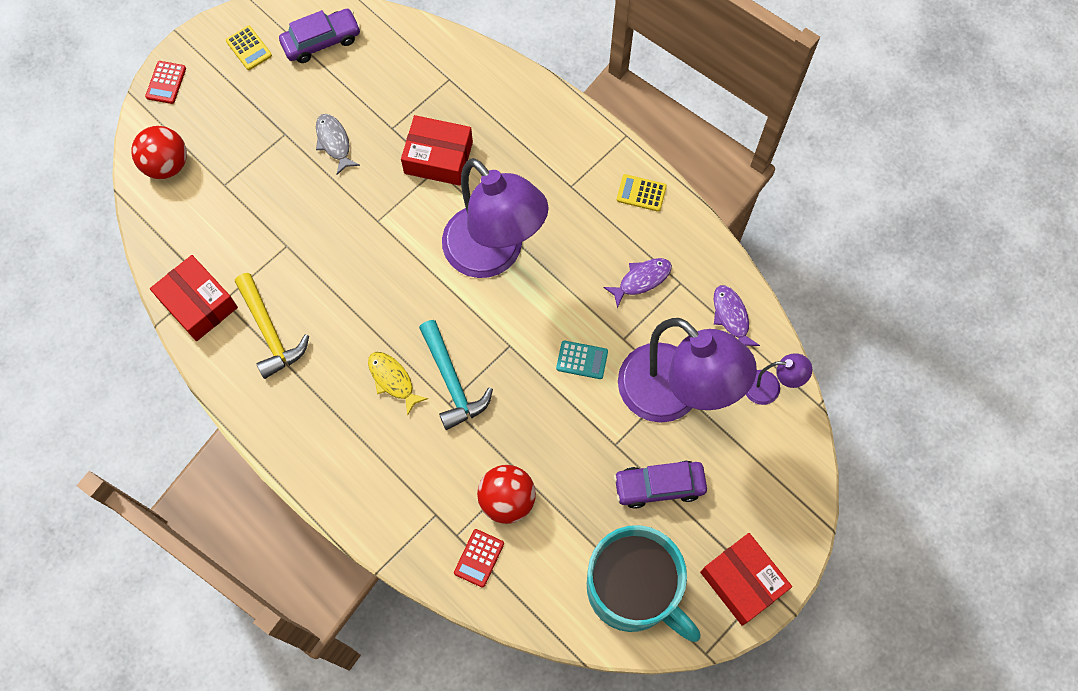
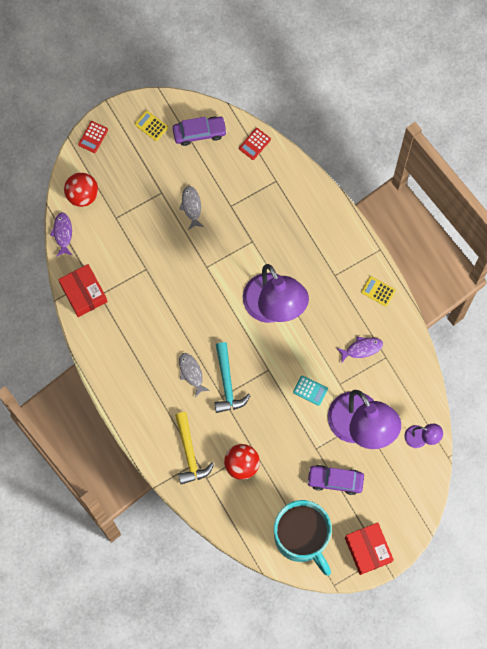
camera: 15 degrees right, 5 degrees up
(249, 48) = (151, 126): yellow calculator -> yellow calculator turned 150 degrees clockwise
(269, 332) = (123, 322): yellow hammer -> yellow hammer (189, 453)
(393, 380) = (191, 373): yellow fish -> grey fish
(438, 157) = (255, 234): red box -> none
(479, 558) = (216, 494): red calculator -> red calculator (254, 144)
(731, 317) = (411, 387): purple fish -> purple fish (62, 233)

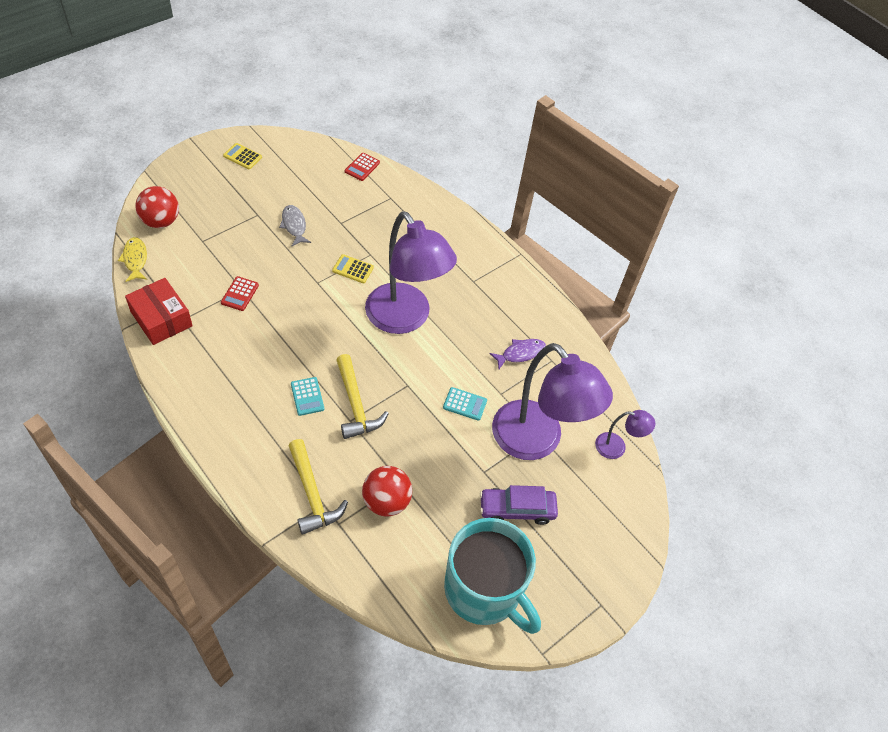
camera: 15 degrees left, 20 degrees down
(62, 233) = (135, 259): purple fish -> yellow fish
(93, 137) = (174, 169): red calculator -> red calculator (240, 294)
(191, 373) = (307, 396): grey fish -> turquoise calculator
(199, 133) = (298, 160): purple car -> none
(227, 383) = (355, 404): turquoise hammer -> yellow hammer
(368, 550) = (580, 597): red box -> none
(378, 291) = (527, 294): yellow calculator -> yellow calculator (353, 269)

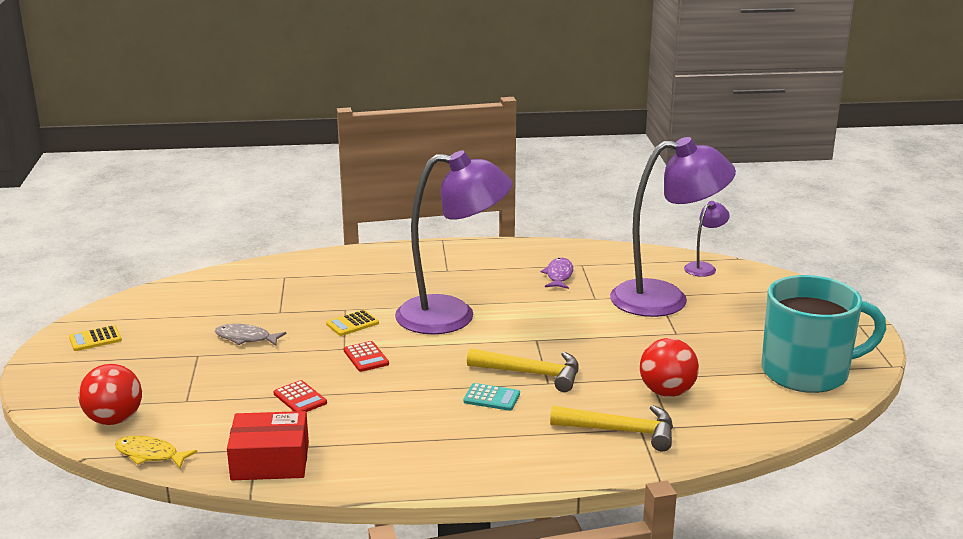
camera: 50 degrees left, 30 degrees down
(362, 167) = (220, 278): red calculator -> red calculator (366, 357)
(465, 404) = (589, 318): turquoise calculator -> none
(517, 509) = (731, 330): purple car -> none

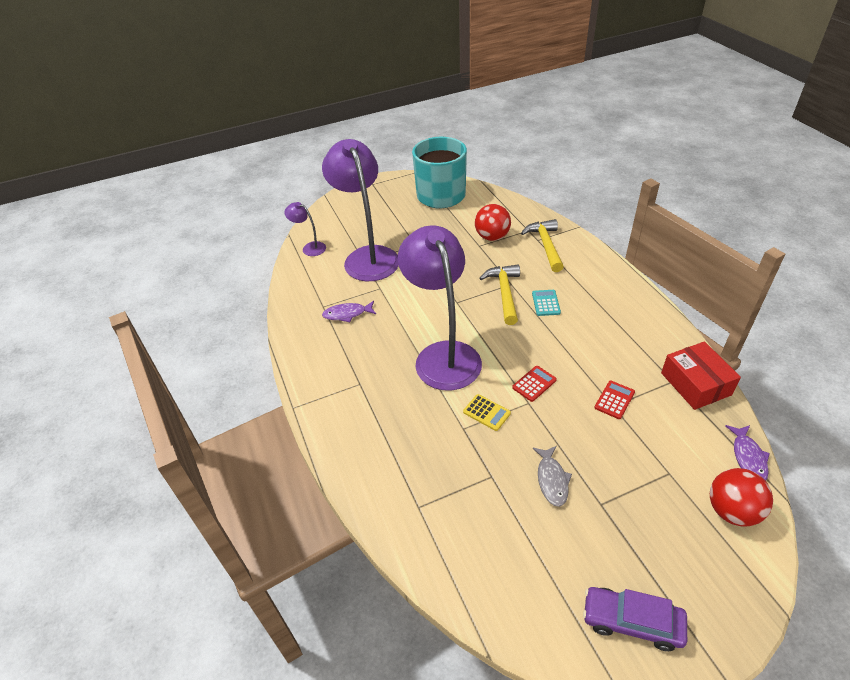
camera: 105 degrees left, 20 degrees up
(95, 339) = (632, 622): yellow calculator -> purple car
(150, 455) = (748, 457): yellow fish -> purple fish

